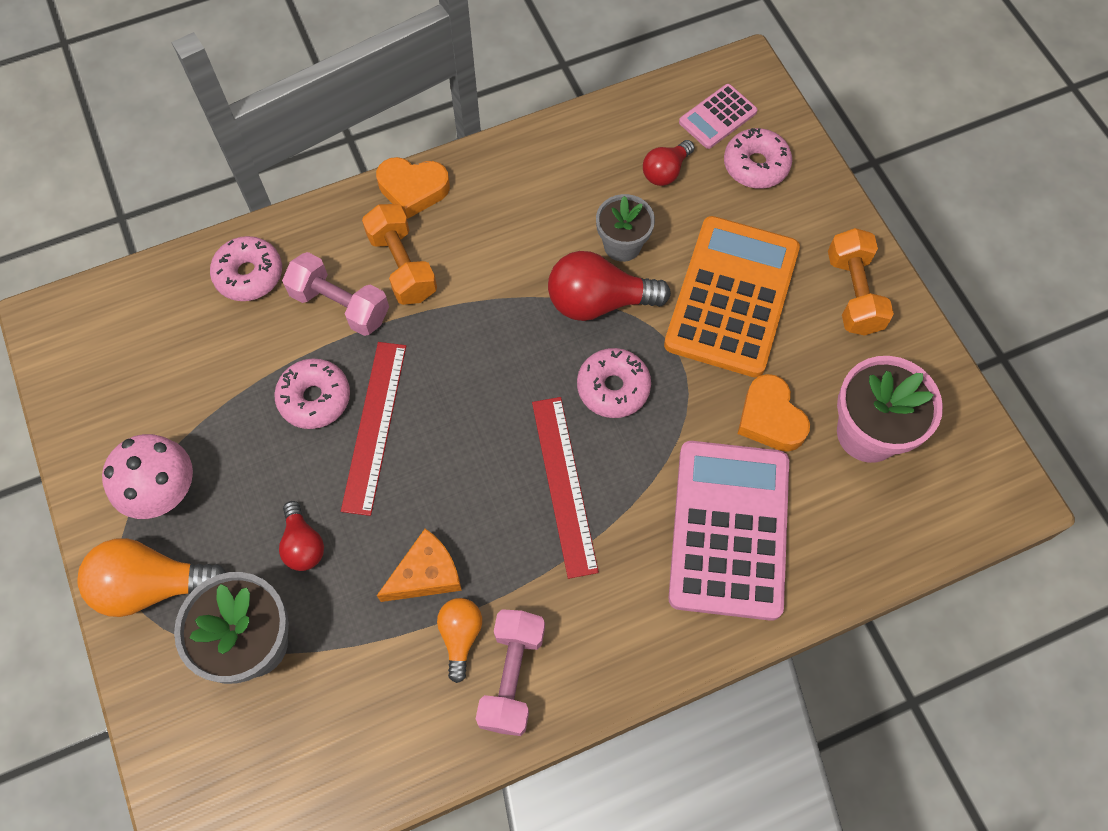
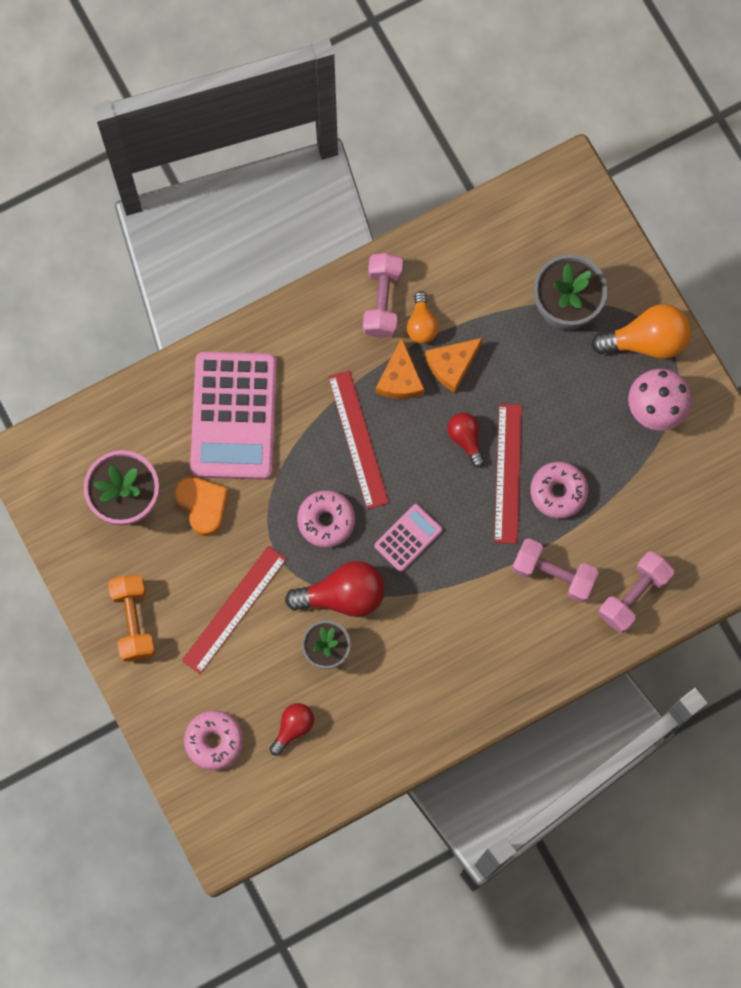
camera: 175 degrees right, 10 degrees up
(249, 275) = (634, 595): pink donut -> pink dumbbell
(303, 544) = (544, 379): red light bulb -> red light bulb (466, 439)
(402, 266) = (508, 614): orange dumbbell -> none
(413, 189) = (511, 690): orange heart -> none
(499, 561) = (400, 379): none -> orange cheese
(718, 117) = (248, 790): pink calculator -> pink calculator (408, 538)
(731, 297) = (234, 609): orange calculator -> red ruler

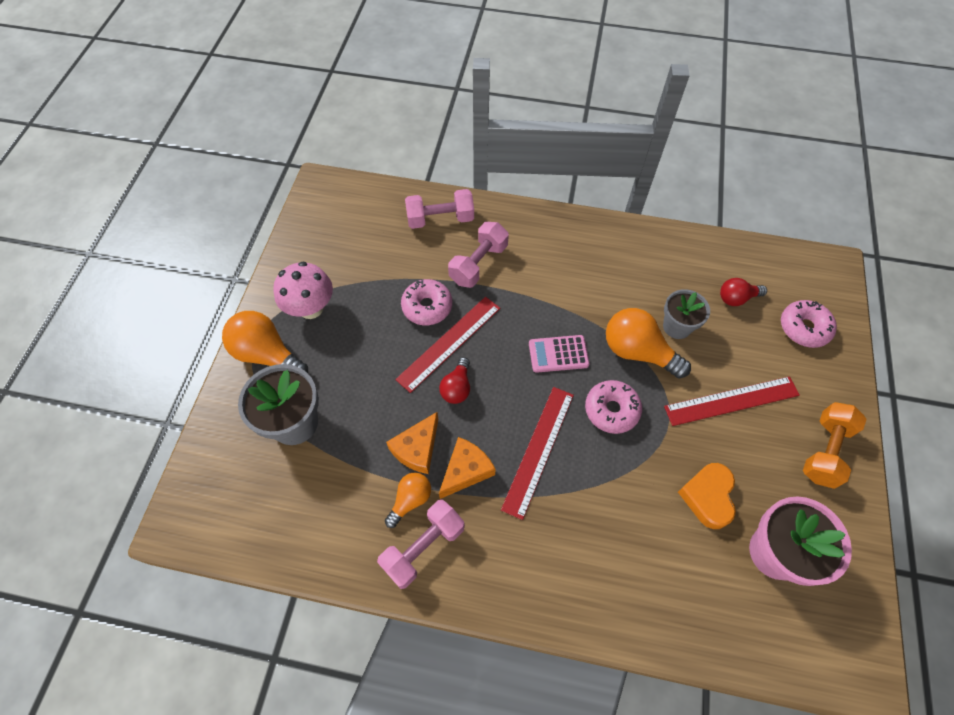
camera: 140 degrees left, 15 degrees down
(234, 416) = (629, 551): pink calculator -> none
(343, 595) = (638, 352): red light bulb -> orange light bulb
(452, 365) = (417, 448): orange cheese -> orange cheese turned 120 degrees clockwise
(553, 574) = (478, 264): pink dumbbell -> pink dumbbell turned 60 degrees clockwise

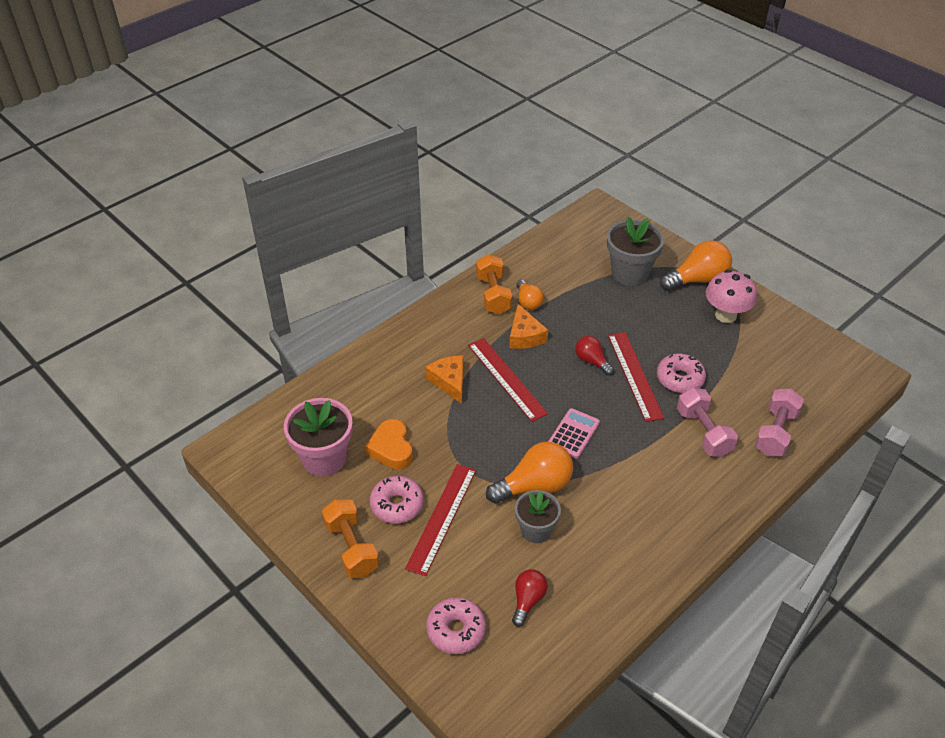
camera: 125 degrees right, 15 degrees down
(417, 448) = (561, 320): orange cheese -> orange cheese (449, 381)
(423, 547) = (493, 294): pink dumbbell -> orange dumbbell
(611, 410) = (500, 437): pink donut -> pink donut (397, 505)
(708, 496) = (391, 448): orange heart -> orange heart turned 150 degrees counterclockwise

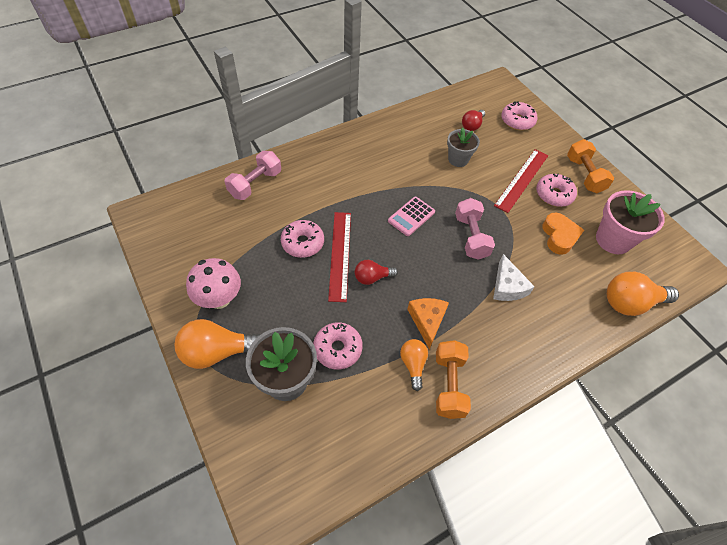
camera: 170 degrees left, 10 degrees up
(449, 381) = (507, 286): orange cheese -> white cheese
(506, 378) = (455, 277): red ruler -> none
(534, 486) = (452, 186): orange light bulb -> orange light bulb (630, 303)
(592, 361) = (372, 277): red light bulb -> red light bulb turned 105 degrees clockwise
(598, 300) = (337, 349): none -> pink donut
(703, 432) = (309, 196): pink dumbbell -> pink dumbbell (471, 237)

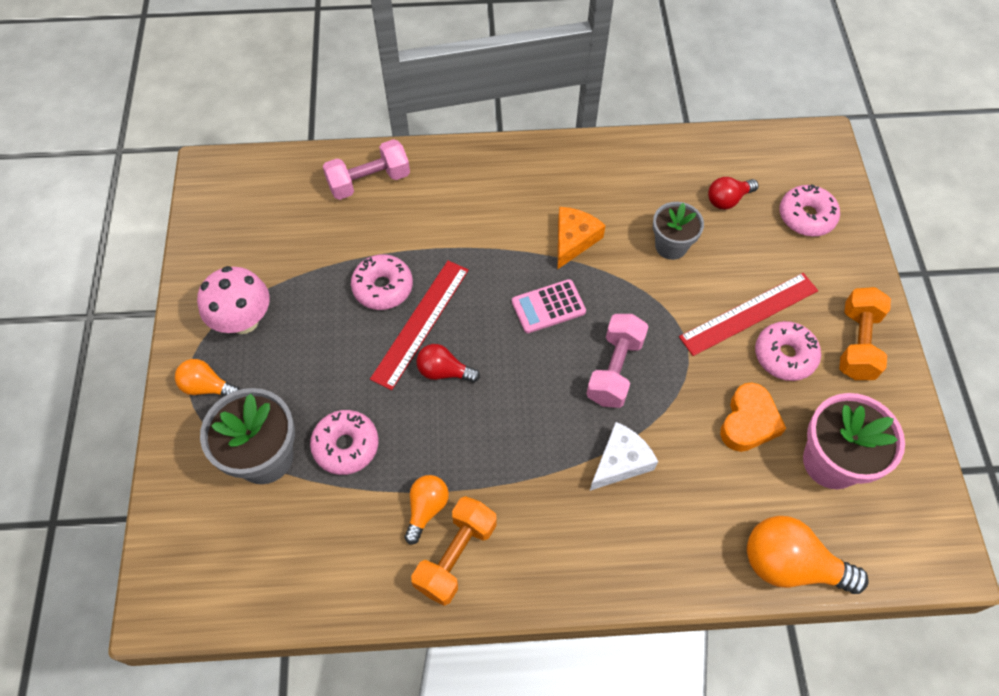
camera: 30 degrees right, 5 degrees up
(218, 352) = (207, 387): orange light bulb -> orange light bulb, size x0.58
(427, 321) = (480, 460): orange cheese -> orange cheese (574, 240)
(507, 286) = (620, 461): white cheese -> white cheese turned 150 degrees counterclockwise

